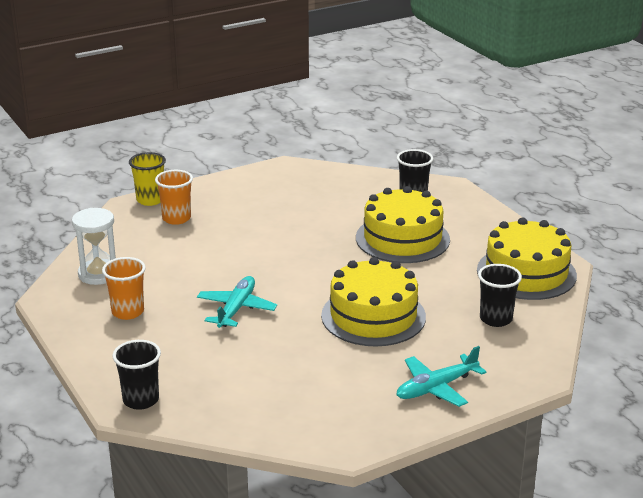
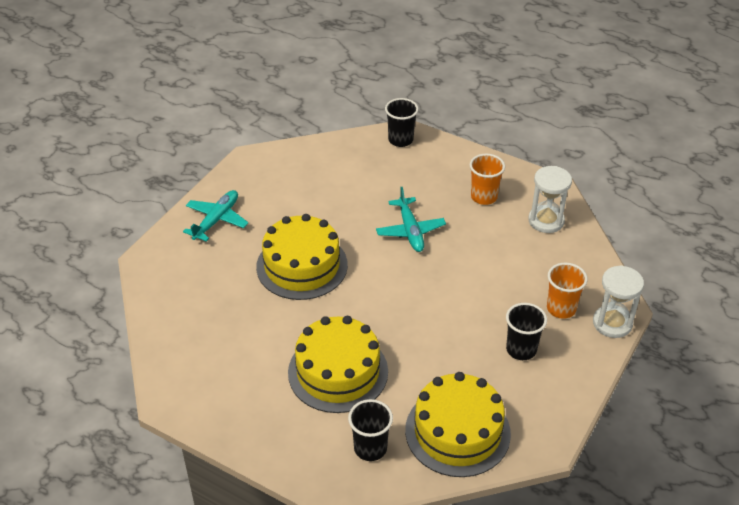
camera: 150 degrees right, 15 degrees up
(150, 200) = (612, 323): yellow cup -> white hourglass
(496, 319) = (202, 302): black cup -> black cup (521, 349)
(526, 273) = (198, 372): yellow cake -> yellow cake (457, 431)

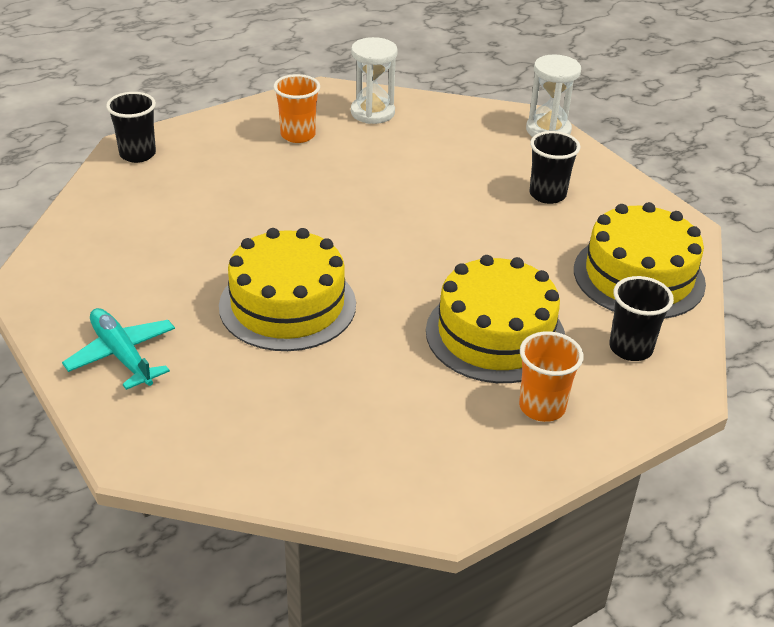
camera: 65 degrees left, 5 degrees down
(410, 230) = (303, 201): turquoise plane -> none
(561, 308) = (507, 150): orange cup -> orange cup (542, 407)

